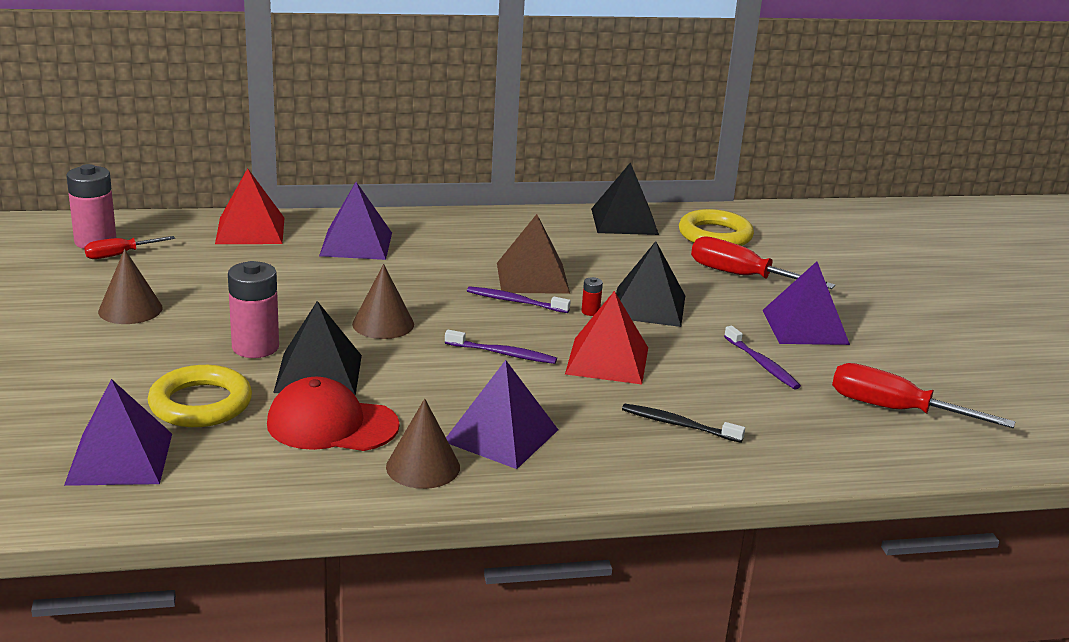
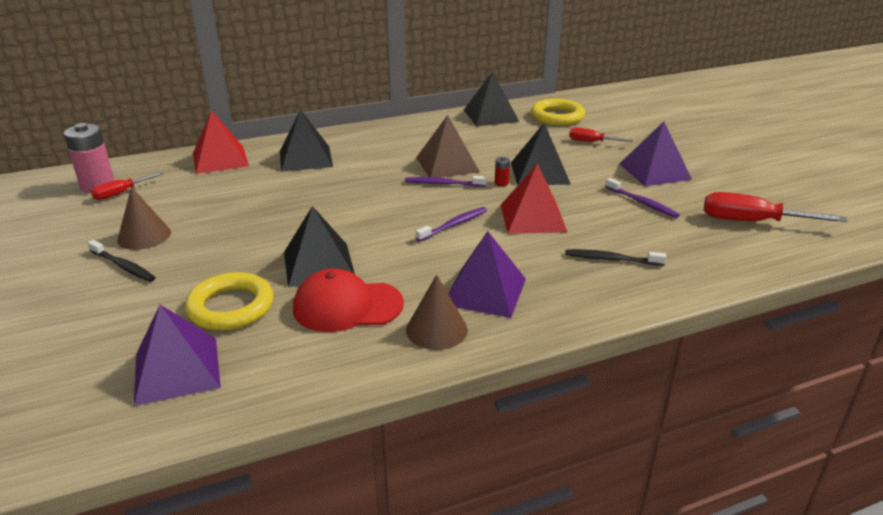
camera: 10 degrees left, 5 degrees up
(96, 340) = (123, 266): none -> black toothbrush
(255, 347) = (259, 251): pink battery -> none
(356, 244) = (305, 158): purple pyramid -> black pyramid
(383, 324) = (352, 216): brown cone -> none
(502, 353) = (453, 225): purple toothbrush -> purple toothbrush turned 45 degrees counterclockwise
(742, 276) = (592, 142): red screwdriver -> red screwdriver, size x0.58

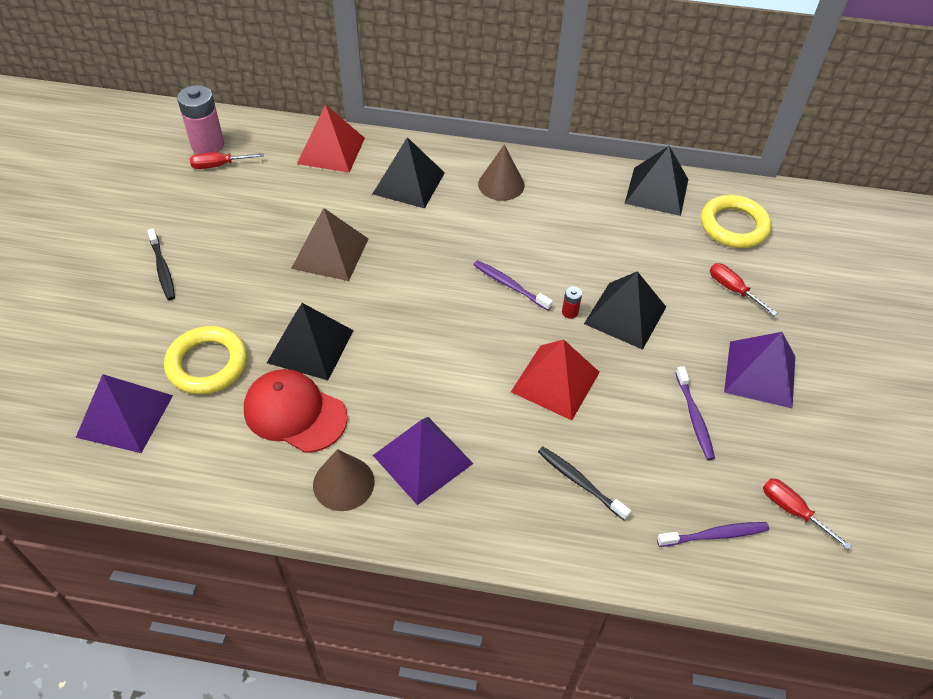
camera: 30 degrees right, 20 degrees up
(144, 236) = (201, 236): brown cone -> brown cone (501, 184)
(447, 164) = (539, 256): brown pyramid -> brown pyramid (330, 253)
(453, 225) = (469, 353): purple toothbrush -> purple toothbrush (714, 535)
(753, 222) = (793, 511): red screwdriver -> red screwdriver, size x0.58

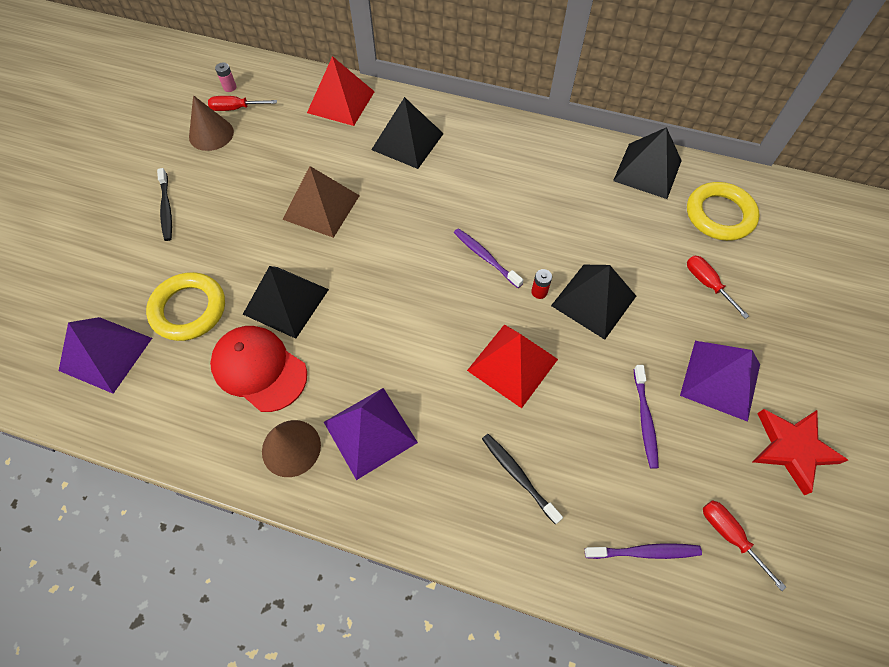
camera: 10 degrees right, 10 degrees up
(208, 145) = (230, 87): pink battery -> pink battery, size x0.44
(501, 184) = (495, 150): brown cone -> brown cone (211, 134)
(838, 428) = (792, 449): none -> red star

